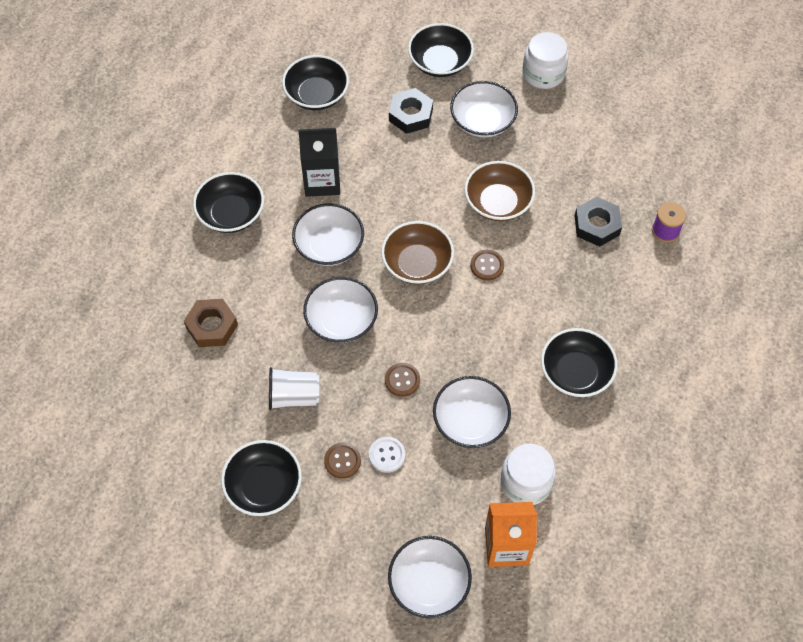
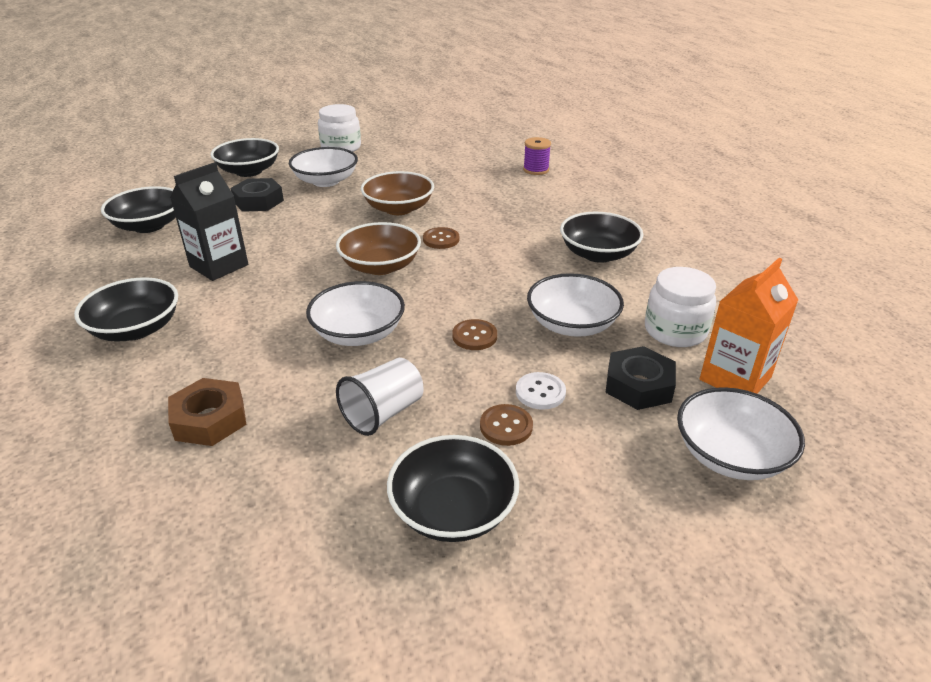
camera: 45 degrees left, 25 degrees down
(329, 246) = (279, 296): white bowl -> none
(597, 225) = (488, 187): black nut -> black nut (639, 385)

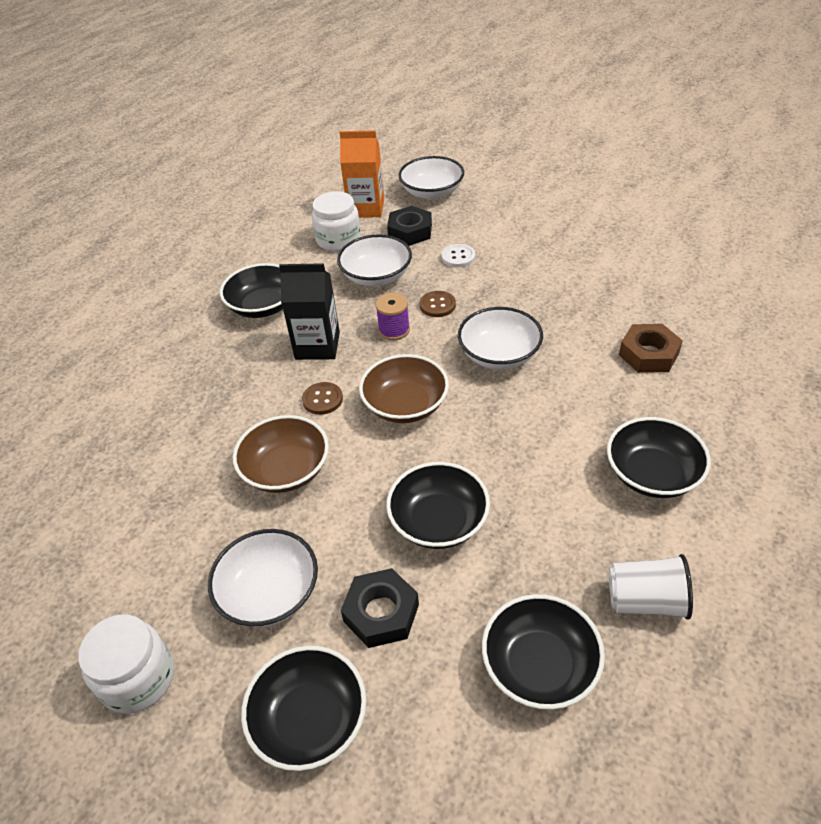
camera: 125 degrees left, 10 degrees up
(219, 266) = (526, 512): black carton -> black carton (317, 346)
(383, 413) = (548, 296): white cup -> white cup (646, 601)
(453, 510) = (571, 241): black bowl -> black bowl (439, 521)
(506, 426) = (499, 254): brown button -> none
(536, 170) = (96, 427): purple spool -> purple spool (394, 330)

